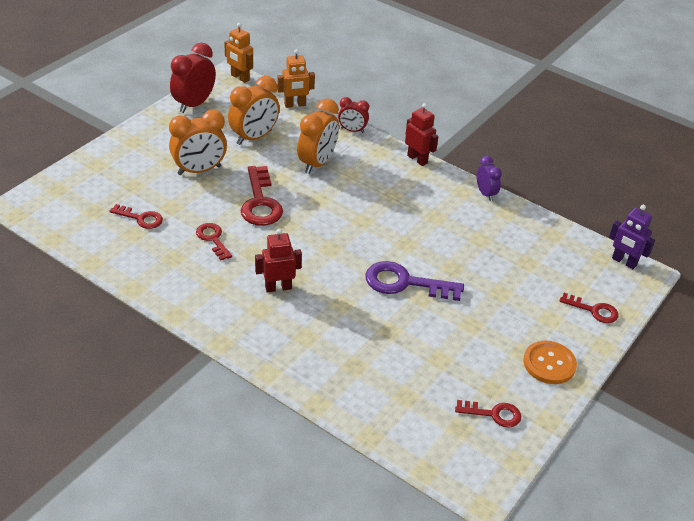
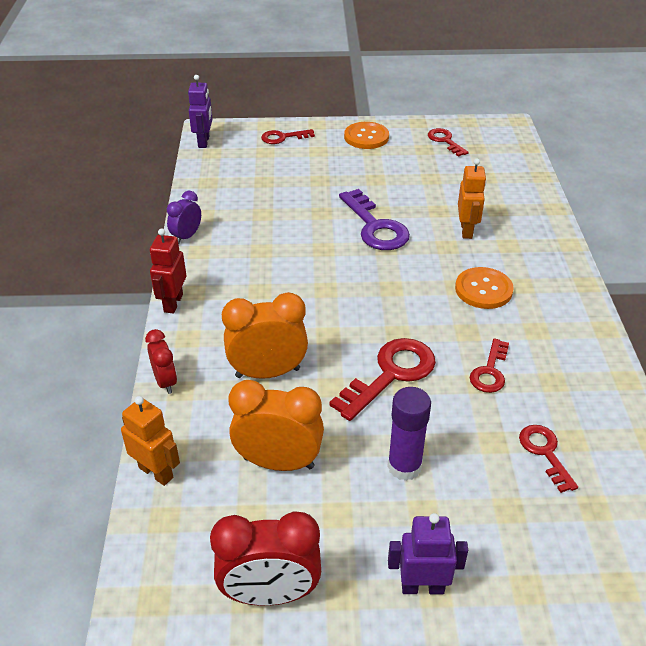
camera: 125 degrees left, 0 degrees up
(140, 139) = (422, 587): none -> purple robot
(199, 170) = (404, 466): orange clock -> purple glue stick
(240, 77) = (136, 593): orange robot -> orange robot (467, 230)
(278, 287) = (483, 289): red robot -> orange button
(593, 310) = (283, 137): red key -> red key turned 90 degrees counterclockwise

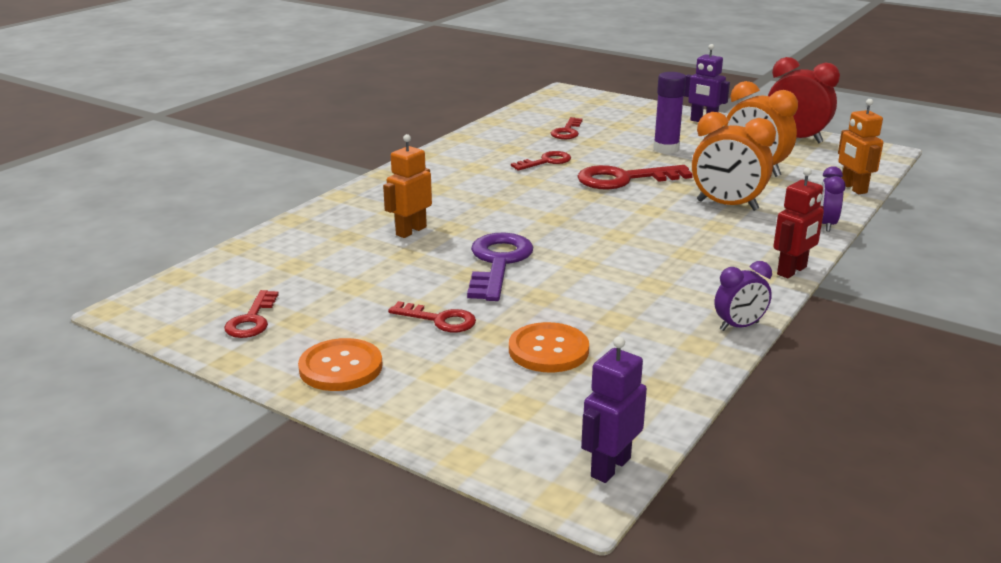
camera: 145 degrees left, 15 degrees down
(165, 382) = (826, 224): red clock -> purple clock
(283, 137) = (465, 419): red key -> red key (439, 320)
(483, 289) = (473, 194): orange button -> orange button (548, 350)

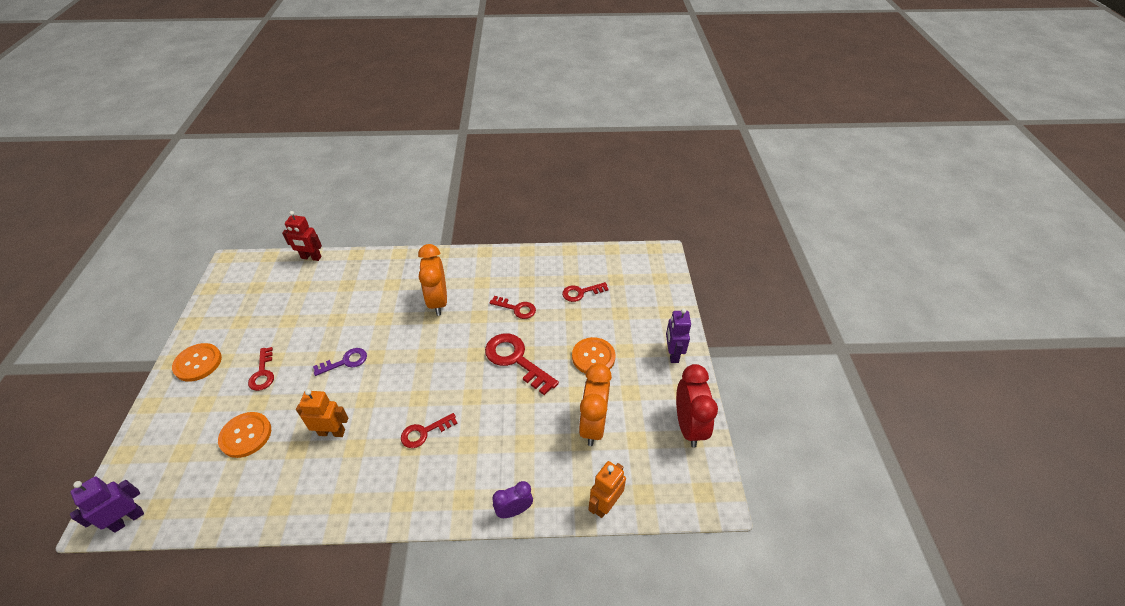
camera: 55 degrees right, 20 degrees up
(252, 320) = (234, 306): red key -> red key (424, 432)
(410, 231) = (368, 305): orange robot -> orange robot (332, 432)
(498, 263) = (345, 362): purple key -> purple key, size x0.59
(610, 467) = (128, 519): purple robot -> purple robot turned 45 degrees counterclockwise
(666, 149) = (593, 357): purple glue stick -> orange button
(727, 205) = (509, 435): orange clock -> orange clock (438, 302)
(739, 326) = (314, 517): purple clock -> none
(792, 271) = (415, 517): red robot -> red robot (311, 257)

